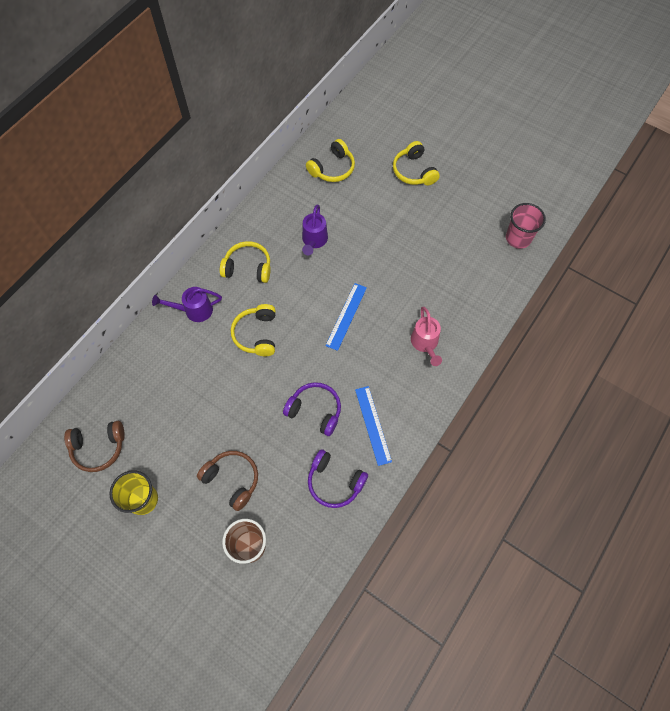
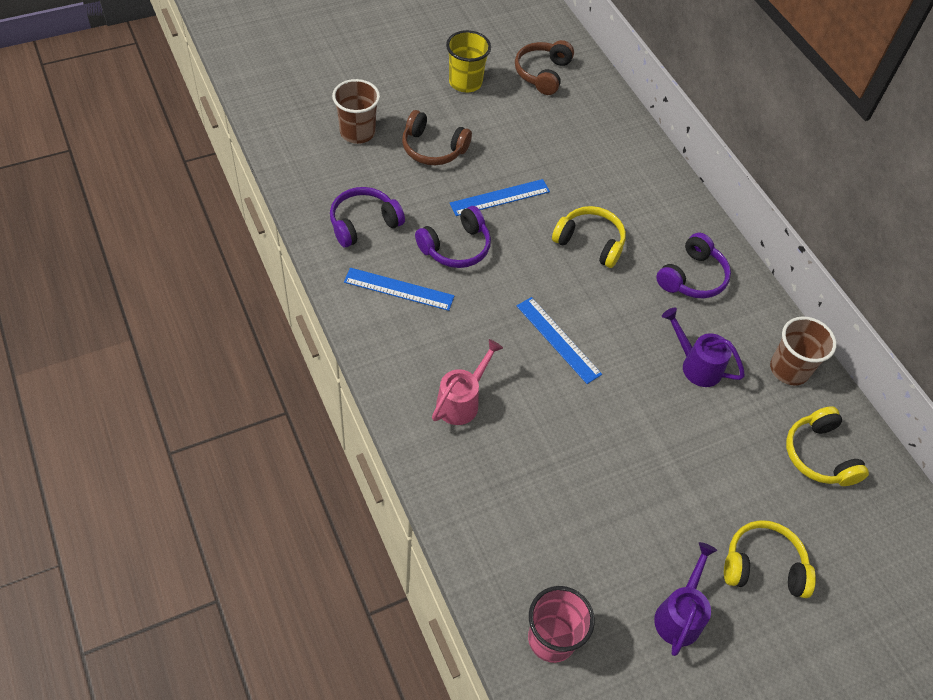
camera: 115 degrees right, 10 degrees down
(194, 310) = (659, 203): purple watering can -> purple watering can (680, 615)
(232, 480) = (433, 148): brown headphones -> brown headphones turned 45 degrees clockwise
(248, 267) = (692, 277): yellow headphones -> purple headphones
(252, 408) = (500, 197): none -> blue ruler
(285, 198) = (789, 369): none -> brown cup
(425, 343) = (462, 401): pink watering can -> pink watering can turned 105 degrees clockwise

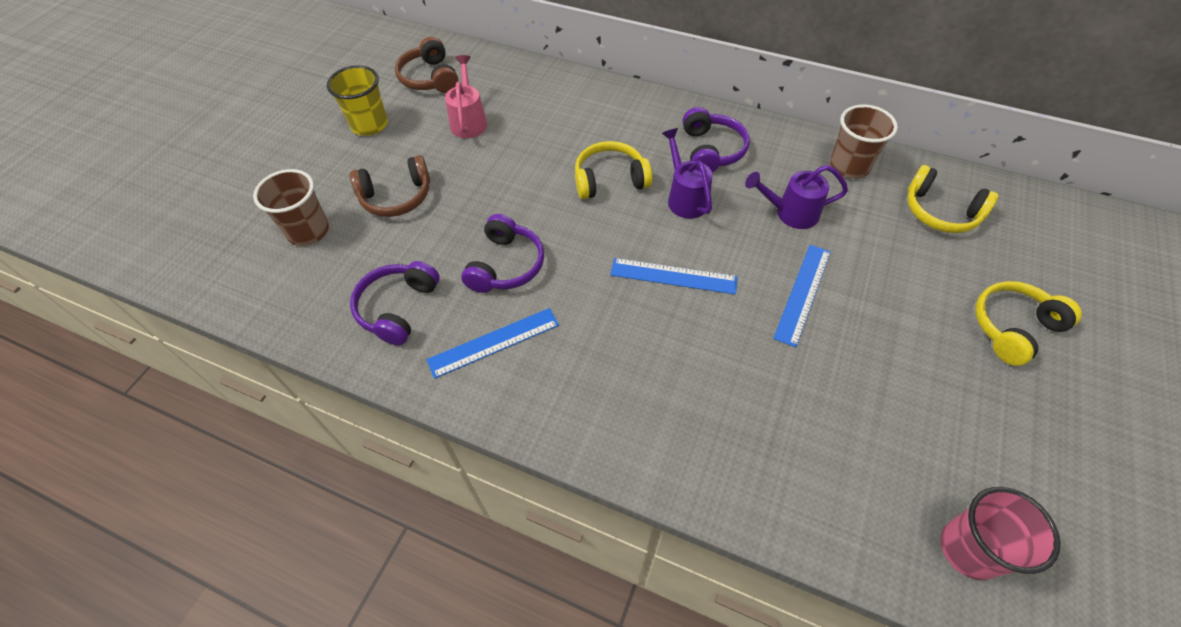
camera: 35 degrees left, 0 degrees up
(462, 401) = (658, 398): pink watering can -> pink watering can (469, 121)
(500, 197) = (499, 196): blue ruler -> blue ruler (803, 293)
(680, 615) = (1017, 424): purple watering can -> purple watering can (685, 198)

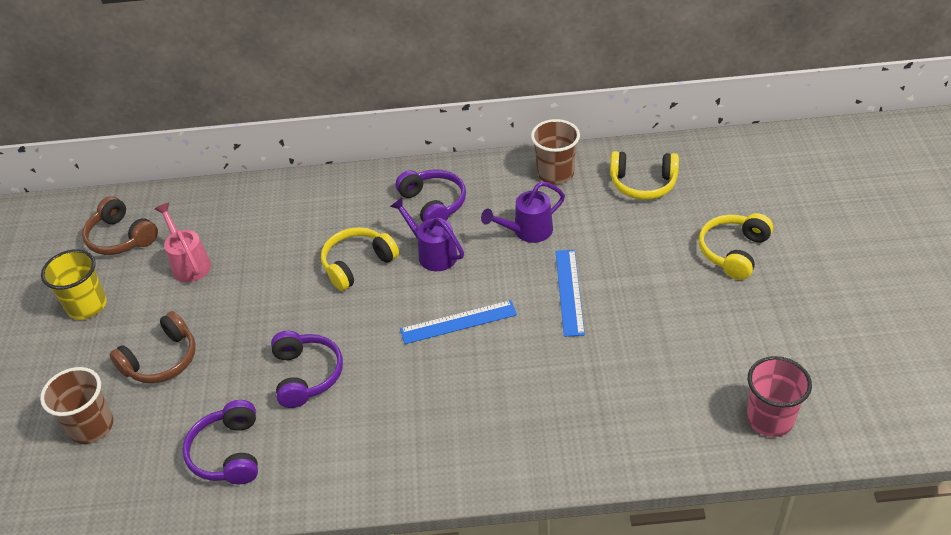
camera: 25 degrees left, 10 degrees down
(494, 342) = (335, 441): blue ruler -> none

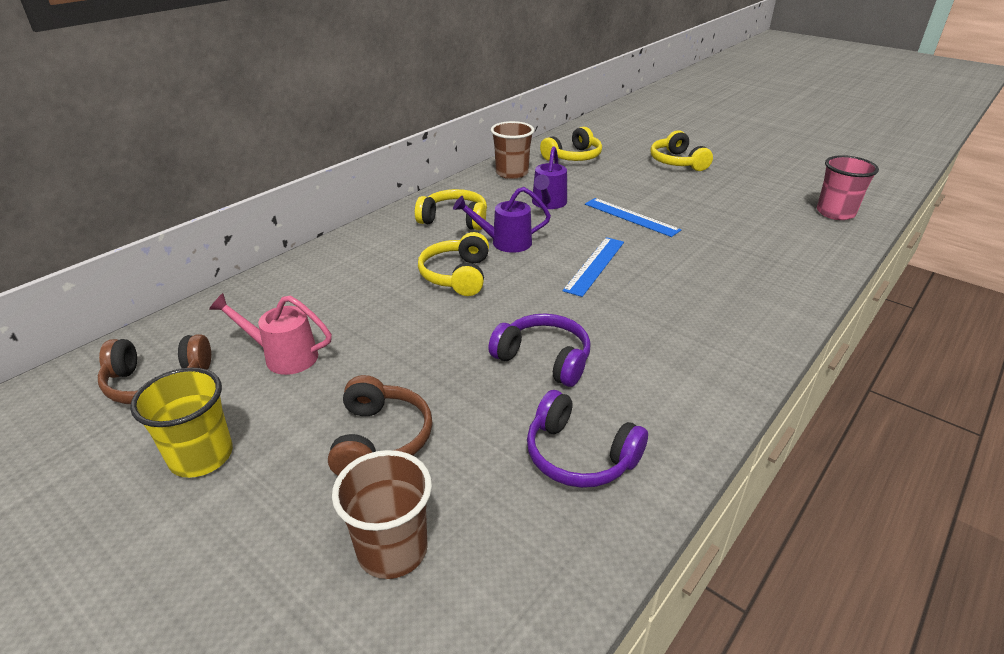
camera: 50 degrees left, 10 degrees down
(433, 204) = (454, 219): purple headphones -> yellow headphones

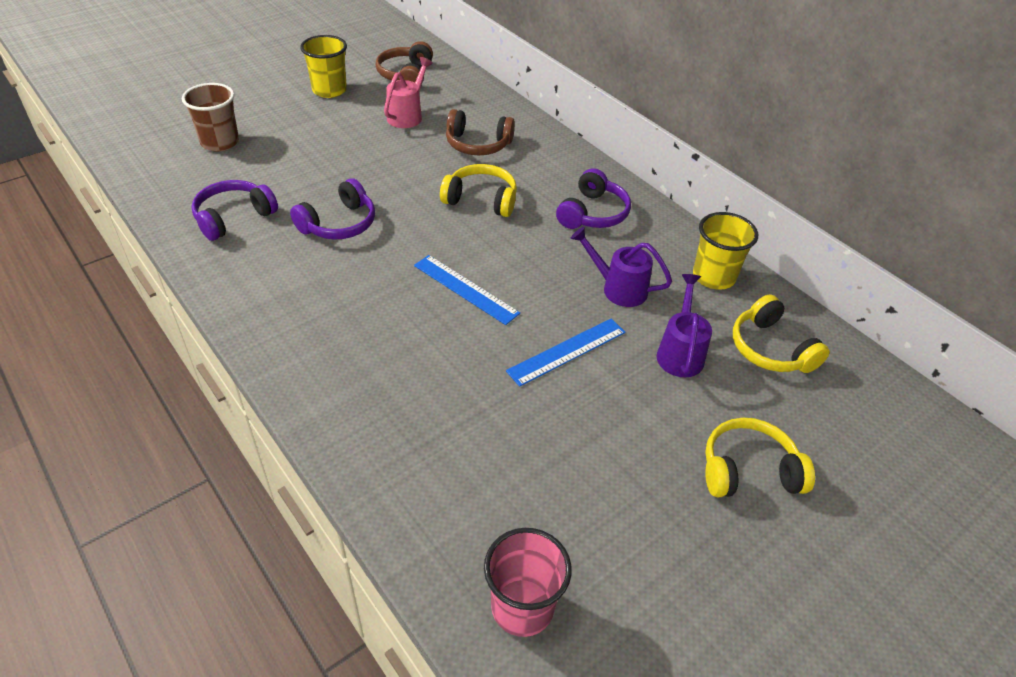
camera: 100 degrees right, 10 degrees up
(380, 439) = (303, 145): brown headphones -> brown headphones (478, 144)
(454, 219) = (593, 213): yellow headphones -> purple headphones
(505, 242) = (533, 238): purple watering can -> purple watering can (680, 352)
(512, 173) = (713, 277): brown cup -> yellow cup

